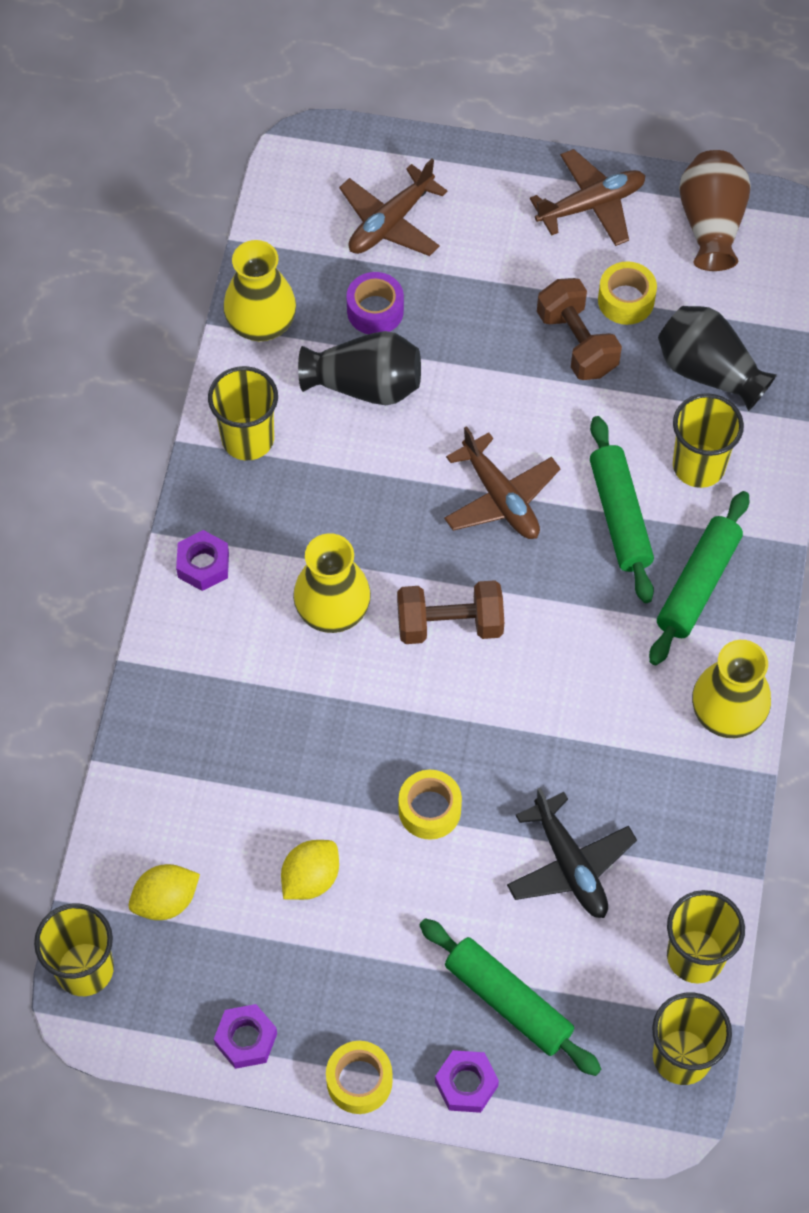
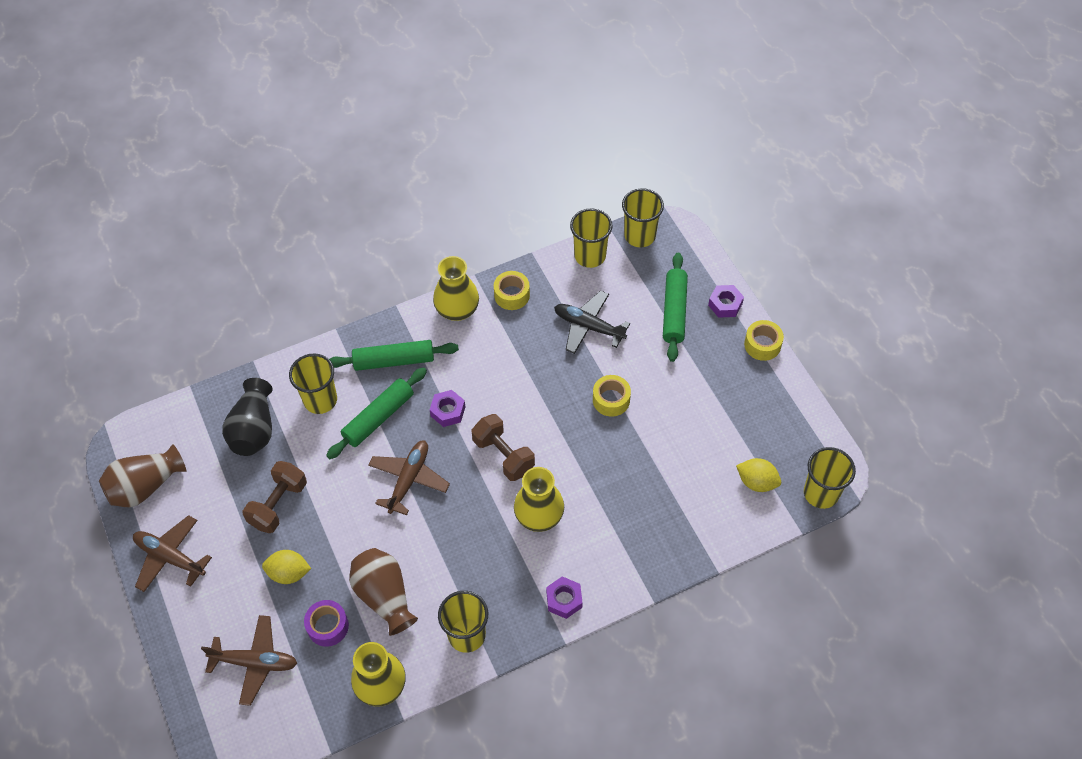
camera: 125 degrees left, 5 degrees down
(246, 1039) = (787, 401): purple nut -> purple nut (448, 411)
(310, 878) = (689, 427): yellow lemon -> yellow lemon (289, 573)
(365, 385) = (384, 596): black vase -> brown vase
(570, 865) = (588, 327): black plane -> black plane turned 90 degrees counterclockwise
(626, 300) = (231, 497): yellow tape -> yellow tape (512, 295)

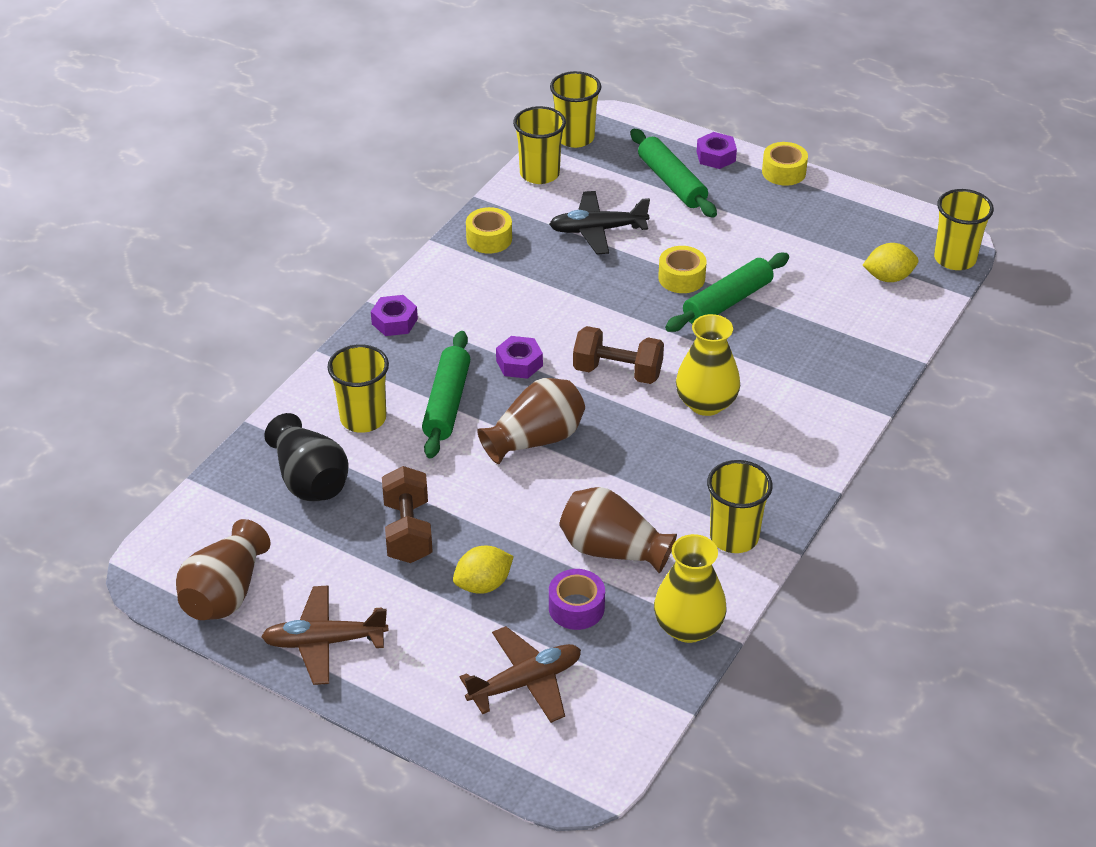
camera: 35 degrees left, 15 degrees down
(394, 361) = (414, 348): green rolling pin -> green rolling pin (727, 302)
(409, 479) = (536, 439): brown plane -> brown vase
(457, 310) = (441, 275): yellow vase -> none
(564, 600) = (802, 458): purple nut -> purple nut (394, 321)

